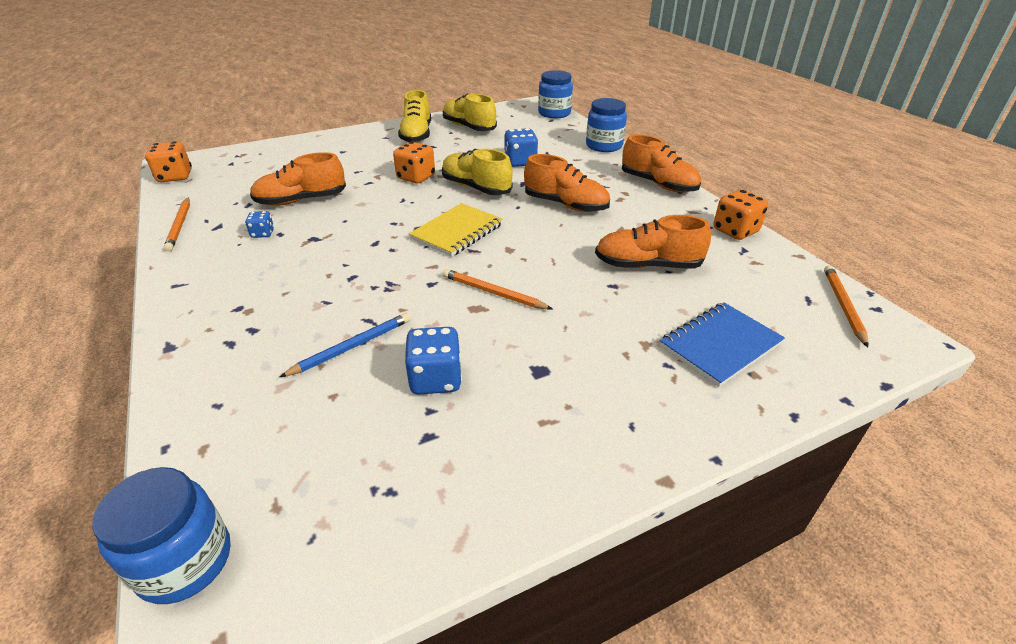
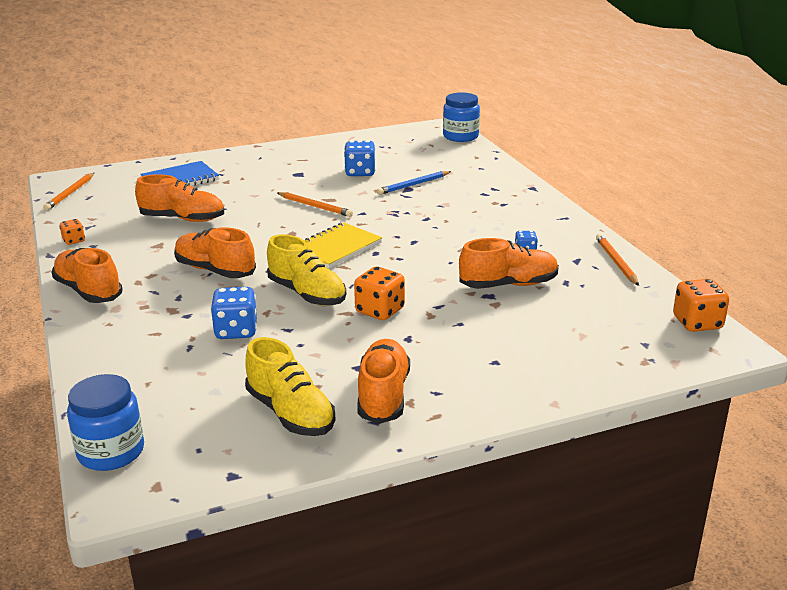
camera: 175 degrees left, 10 degrees down
(417, 135) = (383, 395): yellow shoe -> orange shoe
(604, 146) = (95, 358): blue jar -> none
(735, 231) = (74, 241): orange dice -> orange dice, size x0.57

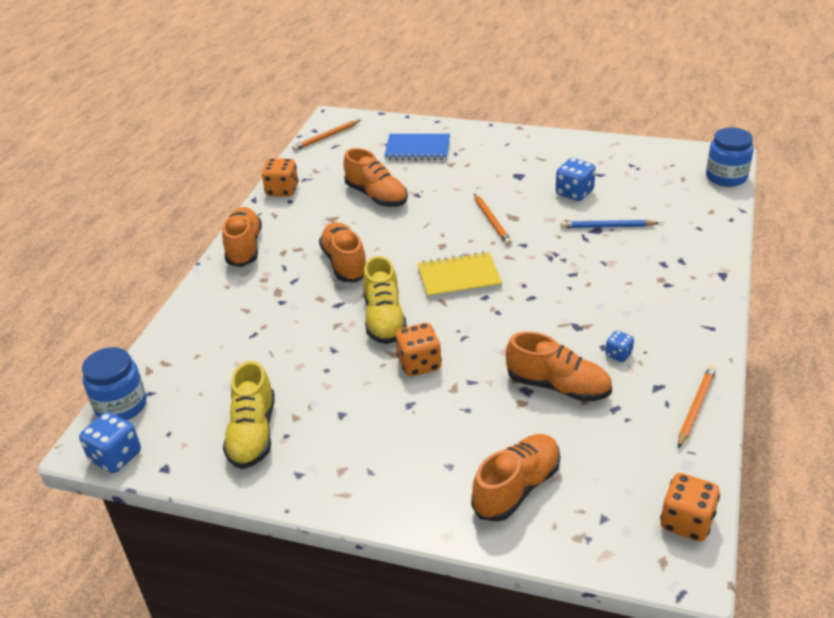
camera: 40 degrees right, 10 degrees up
(74, 241) = (282, 190): orange dice -> orange dice, size x1.75
(236, 331) = (298, 334): blue dice -> blue dice (116, 457)
(383, 395) = (330, 452): orange shoe -> orange shoe (517, 488)

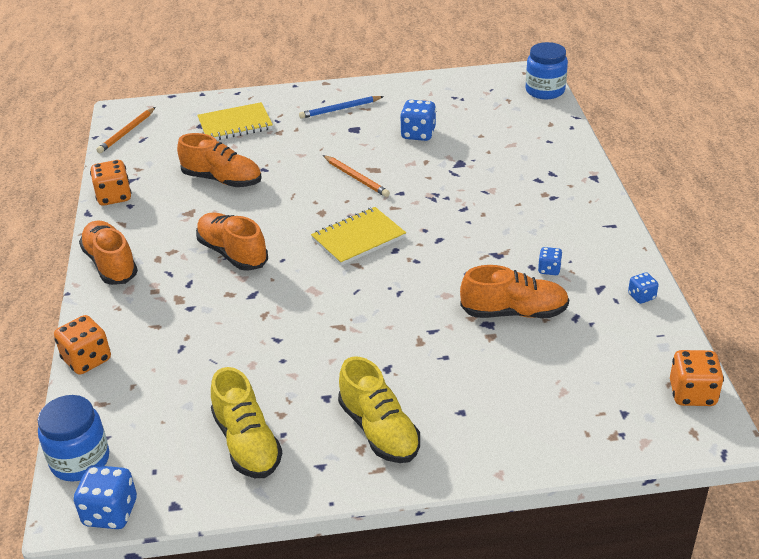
camera: 25 degrees left, 0 degrees up
(384, 319) = (310, 296): yellow shoe -> yellow shoe (379, 430)
(417, 149) = (235, 125): blue notebook -> yellow notebook
(419, 364) = (372, 329): orange dice -> orange dice (87, 360)
(517, 488) = (534, 411): orange shoe -> none
(607, 227) = (467, 158): blue pencil -> blue pencil (340, 109)
(696, 407) = (641, 296): orange pencil -> blue dice

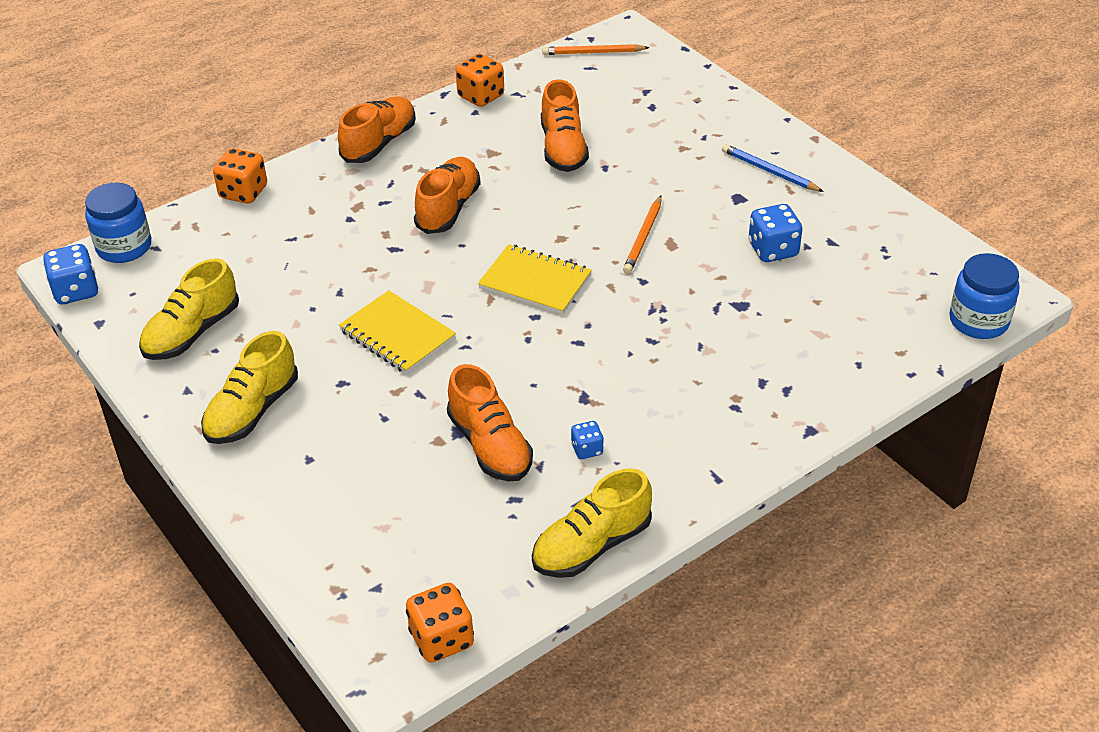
camera: 60 degrees right, 5 degrees up
(235, 125) = (669, 113): yellow notebook -> yellow notebook (397, 335)
(641, 296) = (591, 546): blue dice -> yellow shoe

